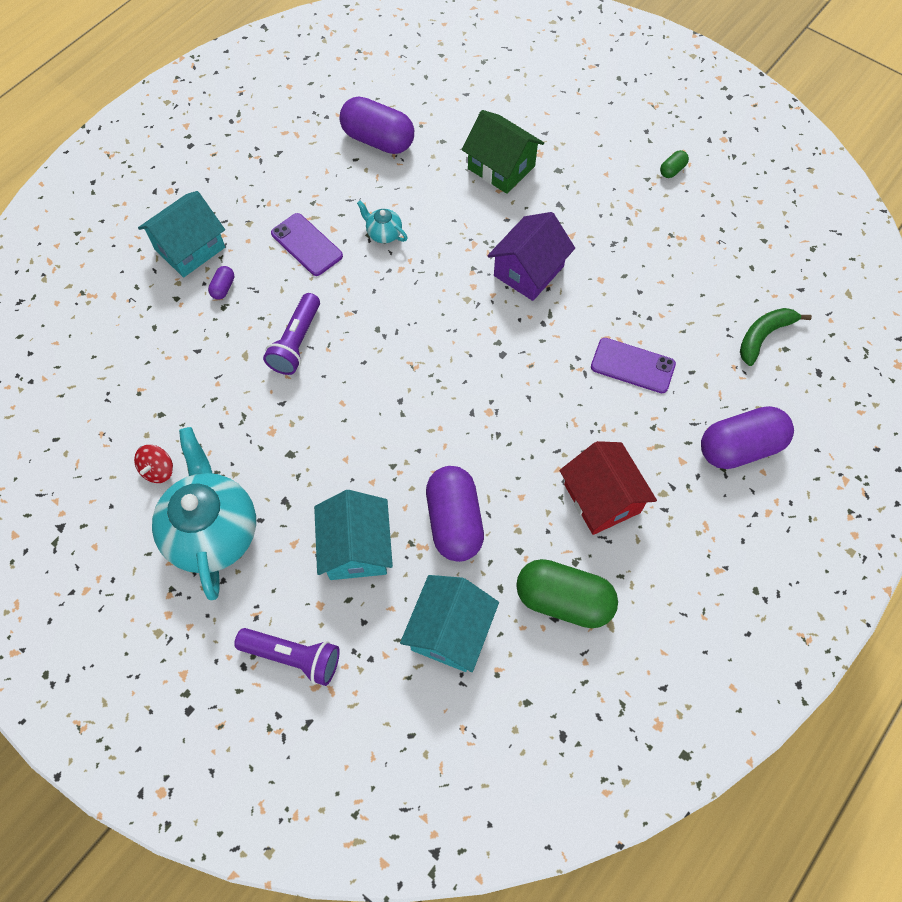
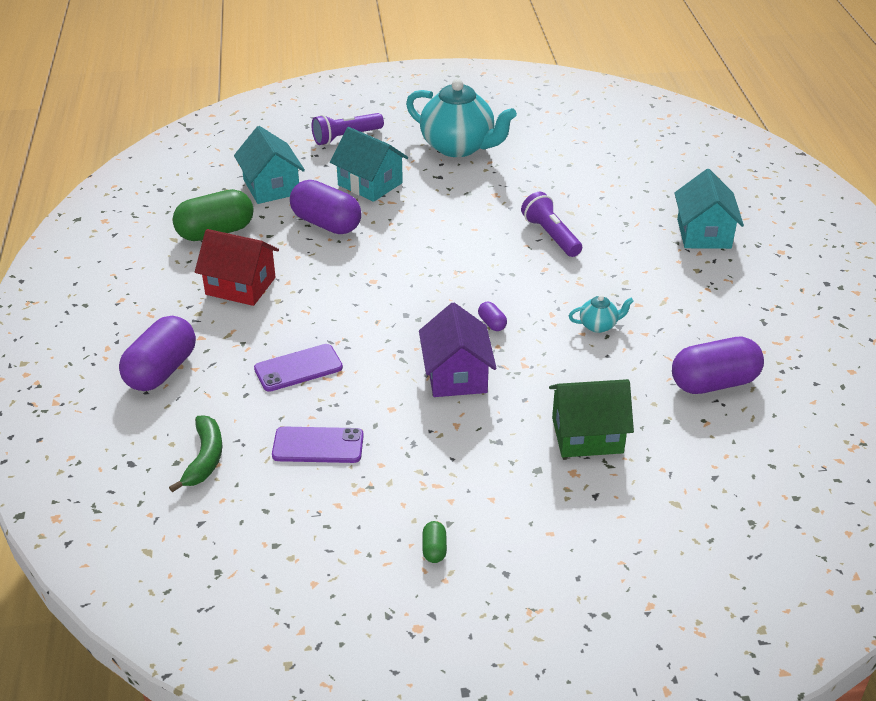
camera: 135 degrees right, 25 degrees down
(158, 470) = (528, 148): red spinning top -> none
(223, 288) = (644, 230): purple capsule -> purple capsule (492, 323)
(307, 245) = (637, 284): purple phone -> purple phone (318, 445)

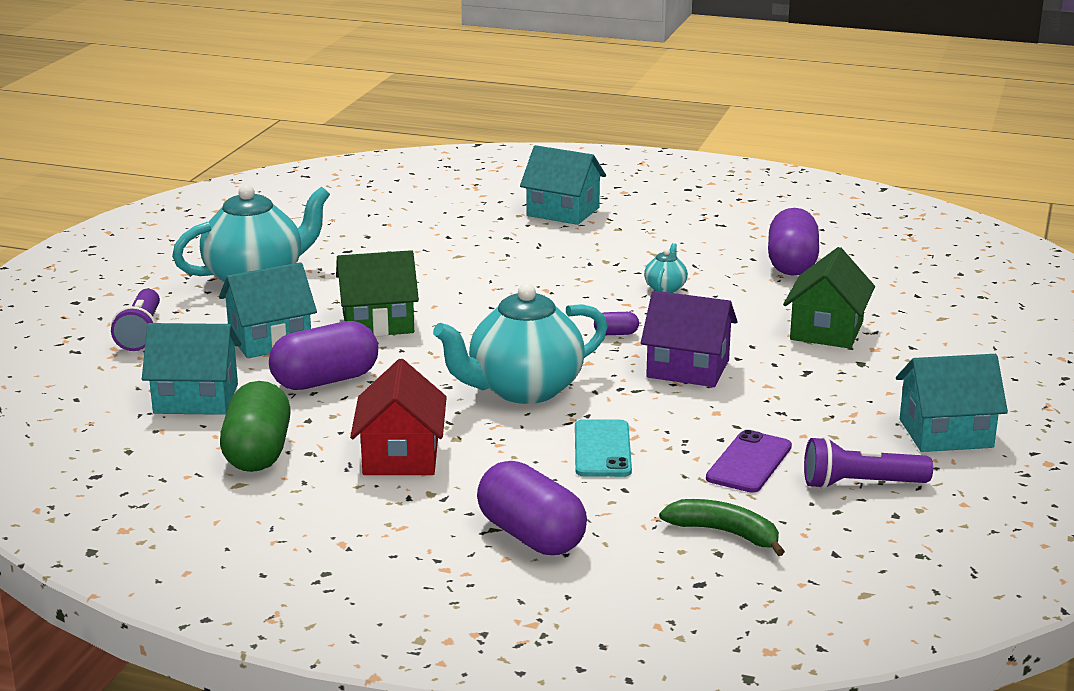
camera: 65 degrees left, 15 degrees down
(240, 286) = (401, 456): red house -> red house turned 45 degrees counterclockwise
(298, 368) = (602, 449): purple phone -> turquoise phone
(367, 307) = (524, 390): none -> turquoise teapot
(427, 215) = (378, 323): none -> green house
(434, 549) = (946, 433): green capsule -> turquoise house
(550, 235) = (490, 273): purple flashlight -> purple flashlight (860, 484)

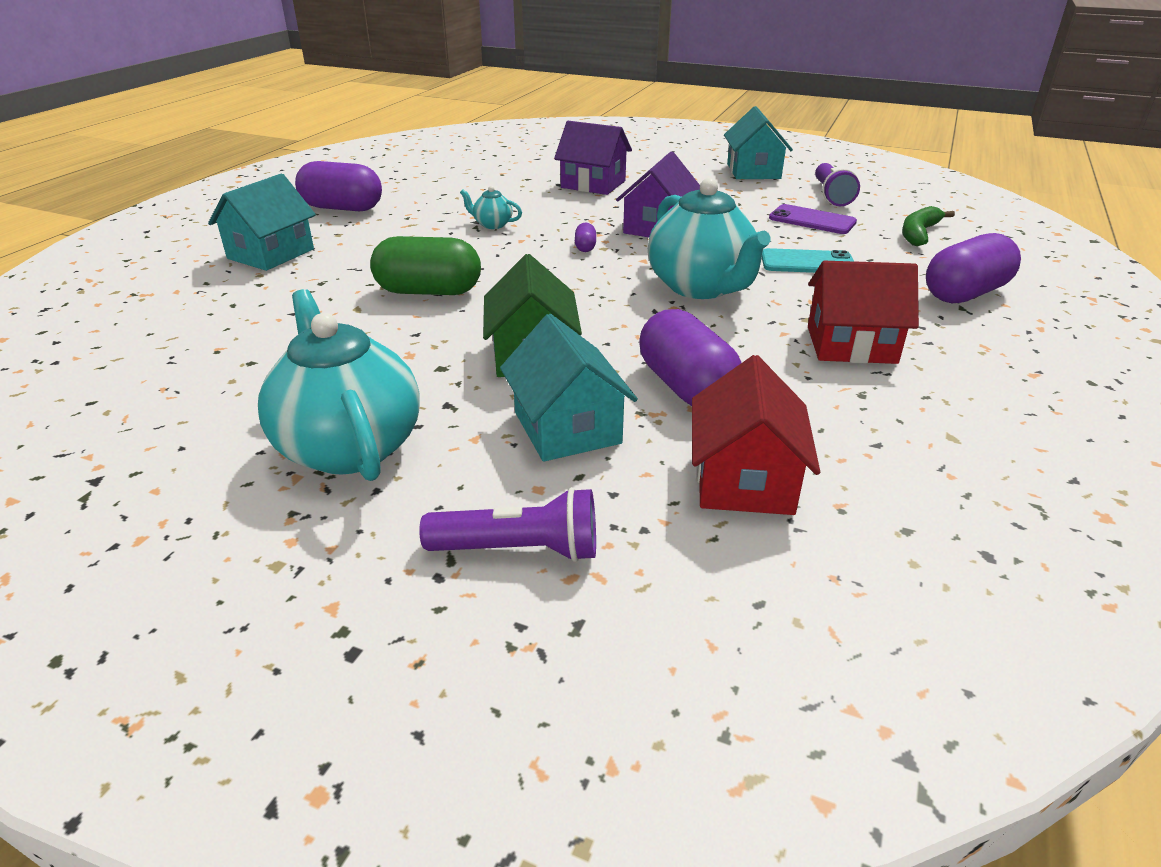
camera: 85 degrees left, 10 degrees up
(196, 399) = (744, 480): turquoise house -> red house
(258, 453) = (874, 426): green capsule -> green capsule (429, 291)
(792, 264) = (462, 183): purple capsule -> purple capsule (342, 208)
(826, 331) = (593, 184): green house -> purple house

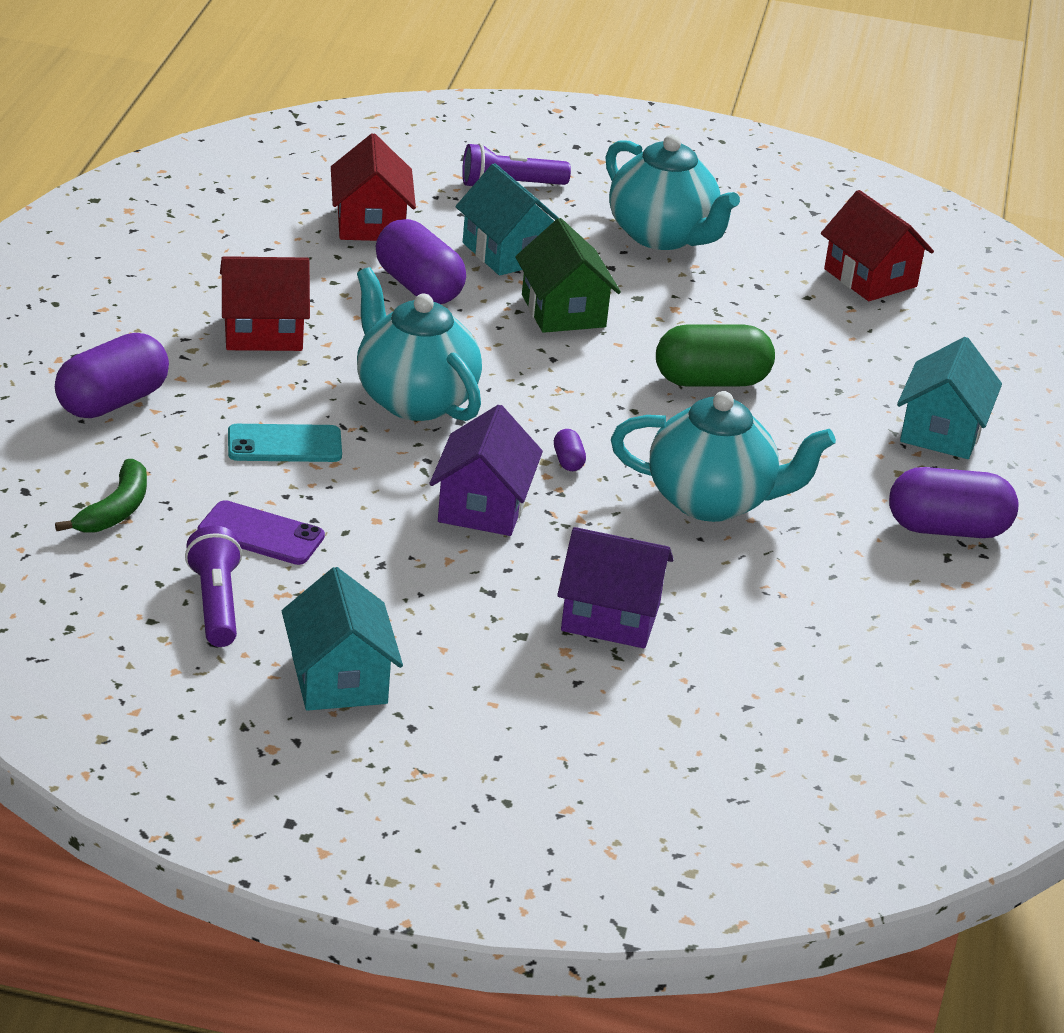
camera: 165 degrees right, 0 degrees up
(150, 381) = (870, 278): none -> red house
(492, 225) = (712, 501): turquoise teapot -> turquoise teapot, size x2.34

